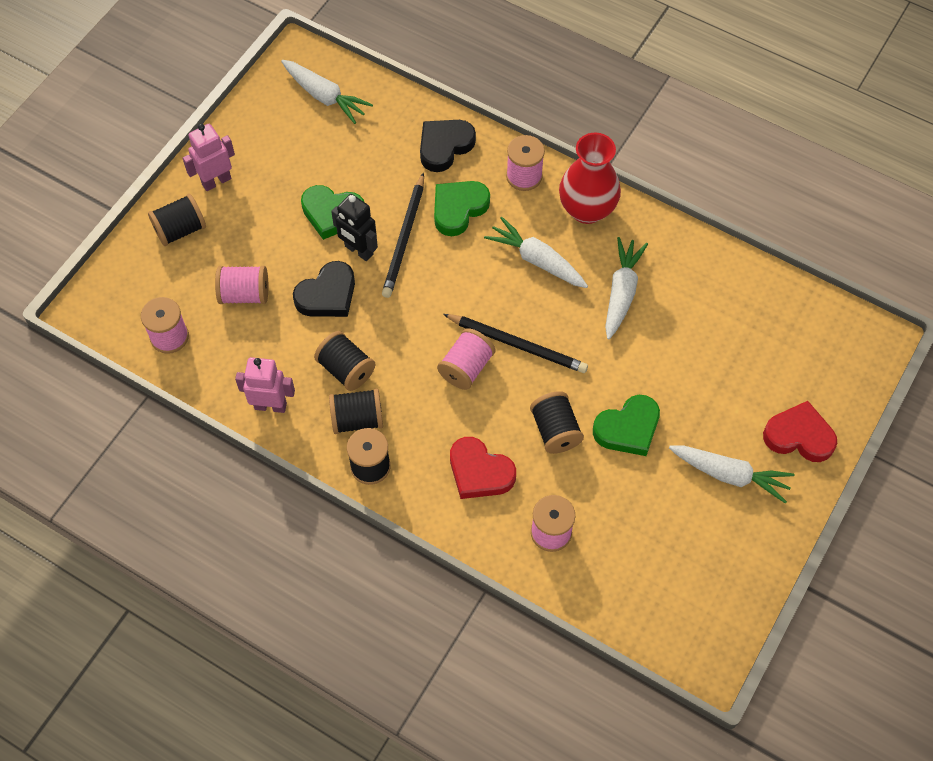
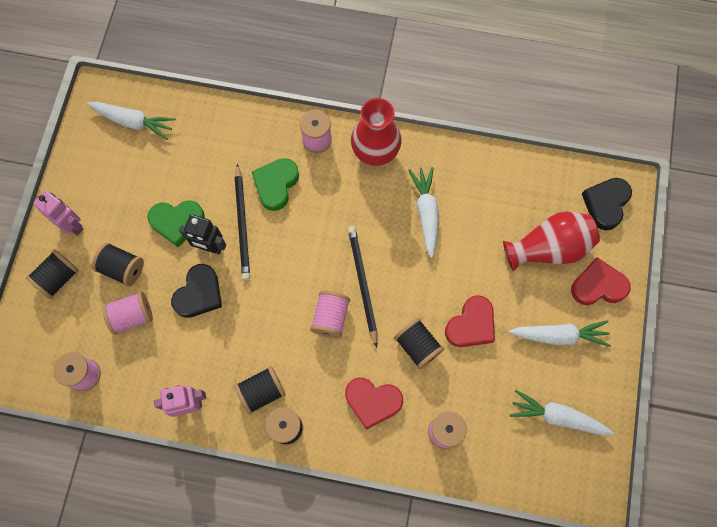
camera: 20 degrees left, 10 degrees up
(216, 181) = (72, 225): pink robot -> pink robot turned 90 degrees clockwise
(346, 369) = (237, 352): black spool -> black spool (122, 268)
(444, 146) = (245, 134): black heart -> black heart (605, 204)
(517, 344) = (362, 284): black pencil -> black pencil turned 105 degrees counterclockwise
(537, 260) = (352, 208): white carrot -> white carrot (557, 416)
(628, 429) = (471, 325): green heart -> red heart
(754, 376) = (548, 248): none -> red vase

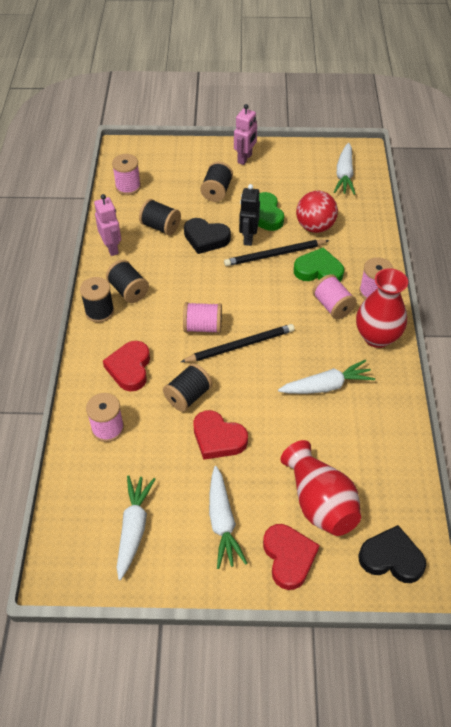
camera: 80 degrees right, 20 degrees down
(58, 278) = (200, 159): black spool -> black spool (160, 227)
(132, 316) = (178, 203): pink spool -> pink spool (332, 306)
(209, 173) = (315, 227): none -> red ball

